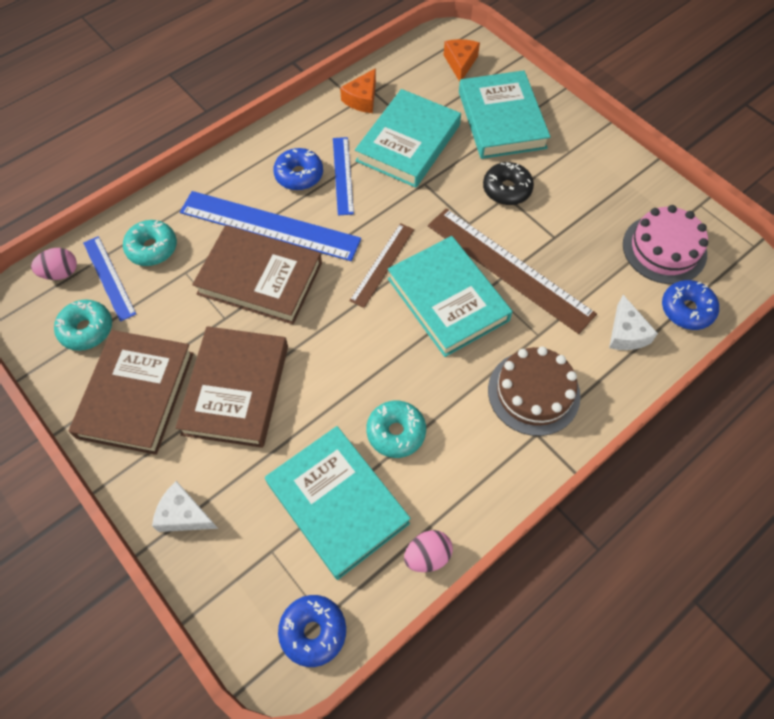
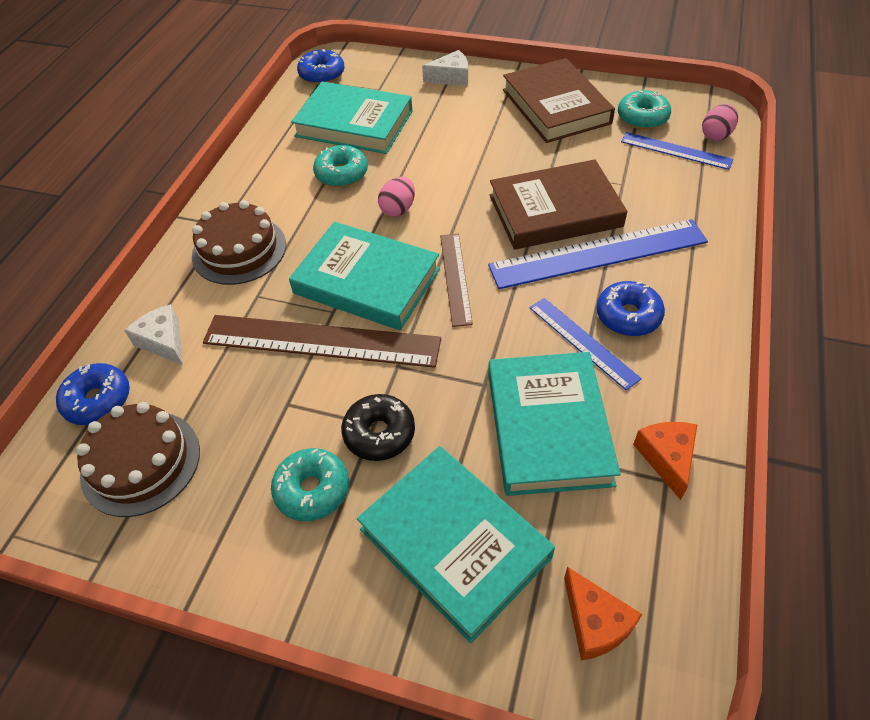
camera: 150 degrees right, 10 degrees down
(152, 248) = (673, 185): turquoise donut -> turquoise donut (312, 490)
(236, 389) = (488, 140): brown book -> none
(427, 555) = (271, 129): pink egg -> pink egg (398, 209)
(664, 249) = (141, 462): pink cake -> brown cake

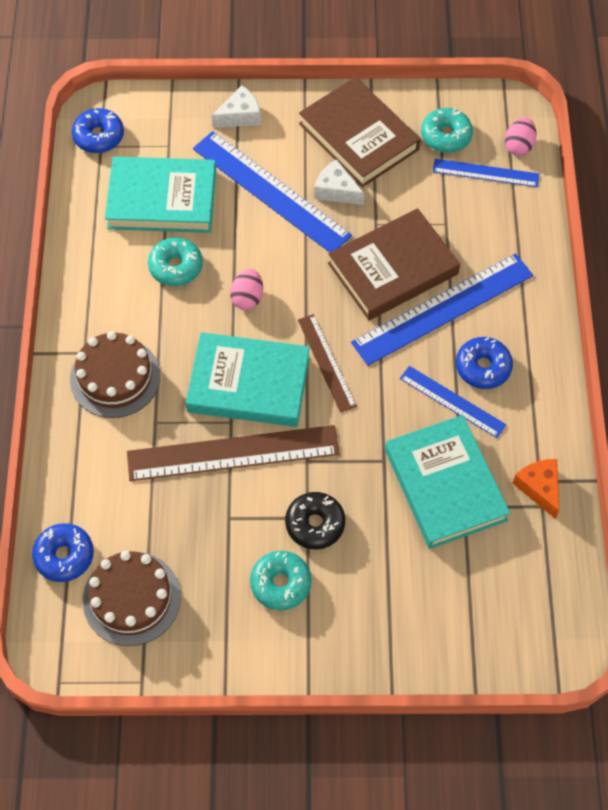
camera: 20 degrees left, 10 degrees up
(164, 341) = (93, 487): white cheese -> white cheese (336, 190)
(454, 543) = (403, 595): turquoise book -> none
(456, 133) = (271, 191): none -> blue ruler
(595, 622) = (516, 623): orange cheese -> none

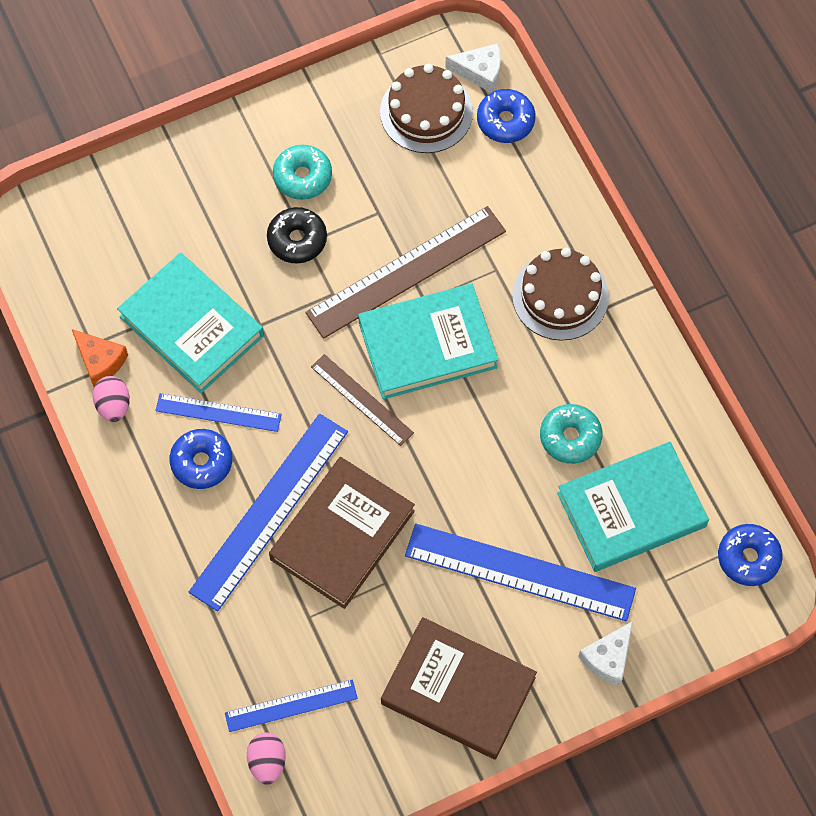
camera: 155 degrees right, 5 degrees up
(247, 298) = (477, 435): pink egg -> pink egg (113, 405)
(336, 190) = (449, 606): white cheese -> white cheese (480, 72)
(446, 136) = (358, 737): turquoise donut -> none

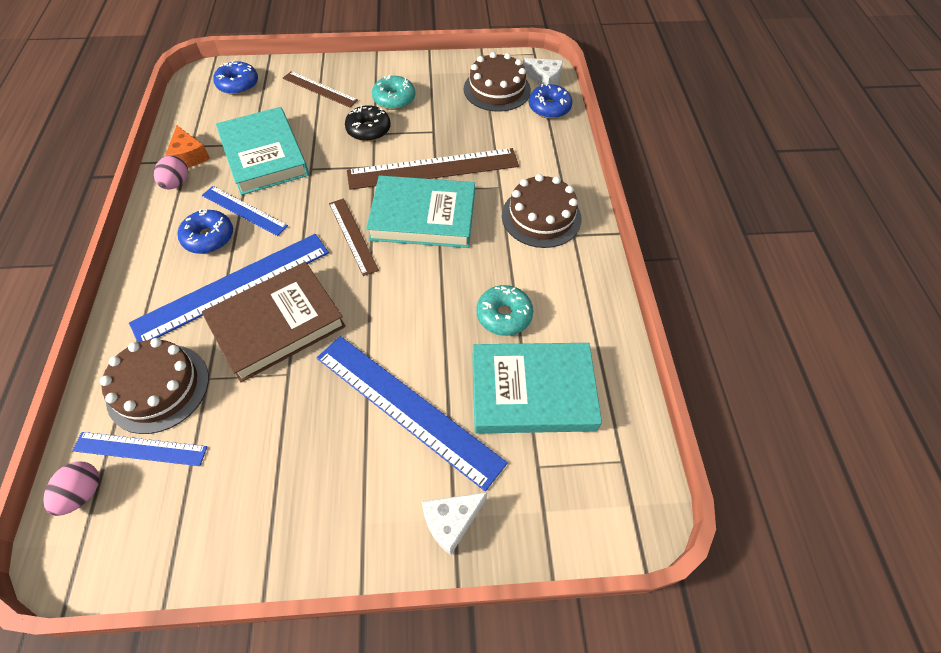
camera: 20 degrees right, 10 degrees down
(196, 194) = (319, 89): none -> brown ruler
(266, 644) = (158, 388): none -> brown cake
(458, 691) = (293, 496): brown book -> none
(748, 558) = (629, 475): blue donut -> blue donut (238, 85)

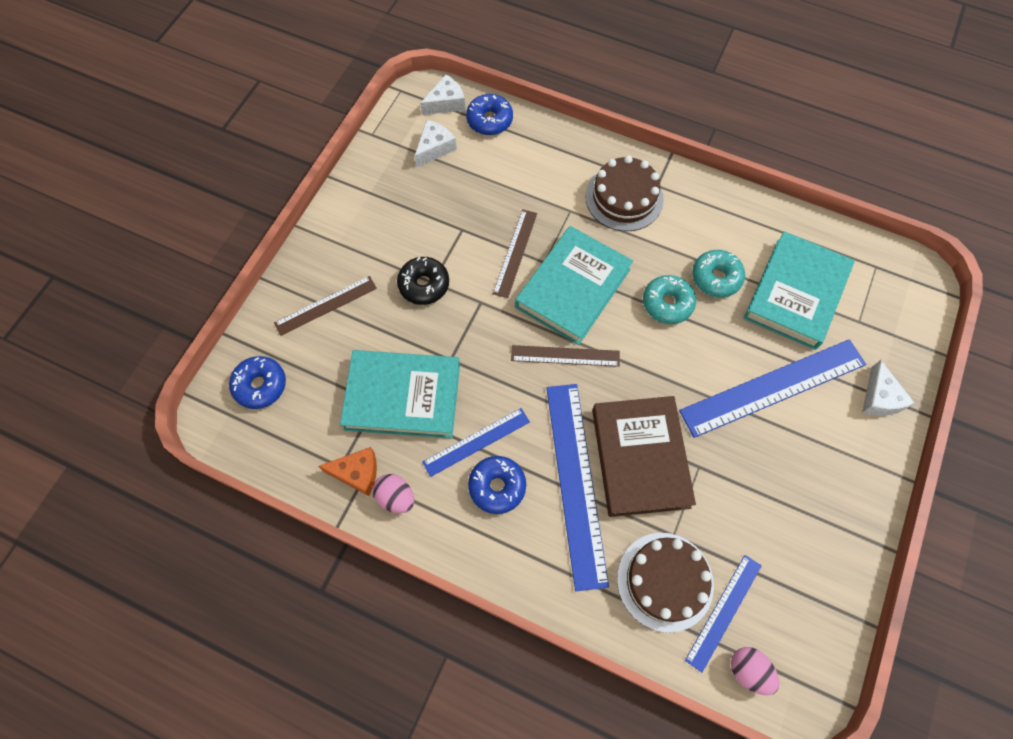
camera: 60 degrees left, 10 degrees up
(394, 99) = (390, 242): turquoise donut -> turquoise donut (667, 303)
(433, 169) = (515, 253): brown ruler -> brown ruler, size x0.56
(497, 89) = (434, 148): brown cake -> white cheese

